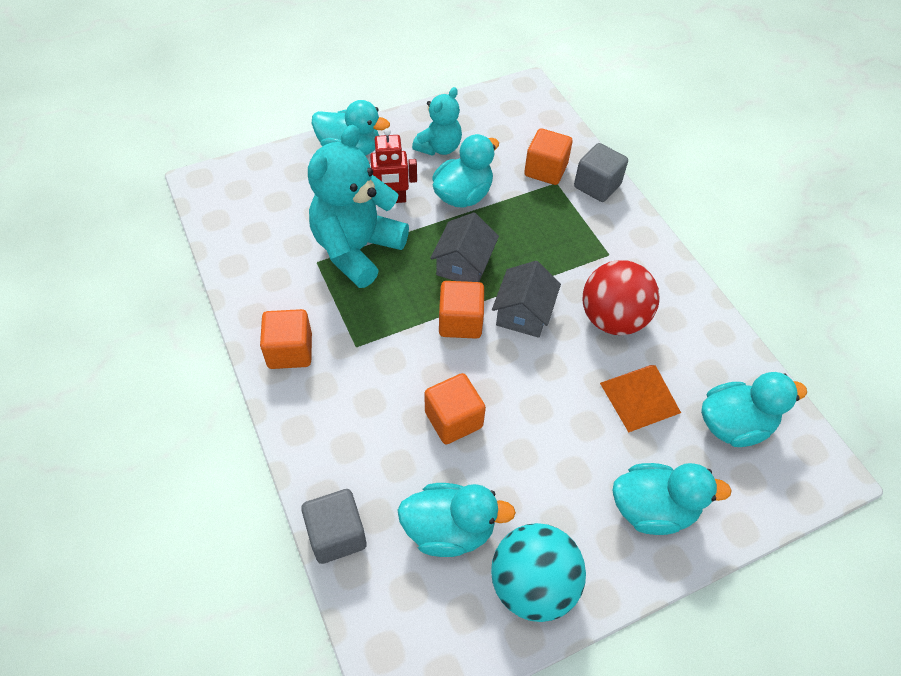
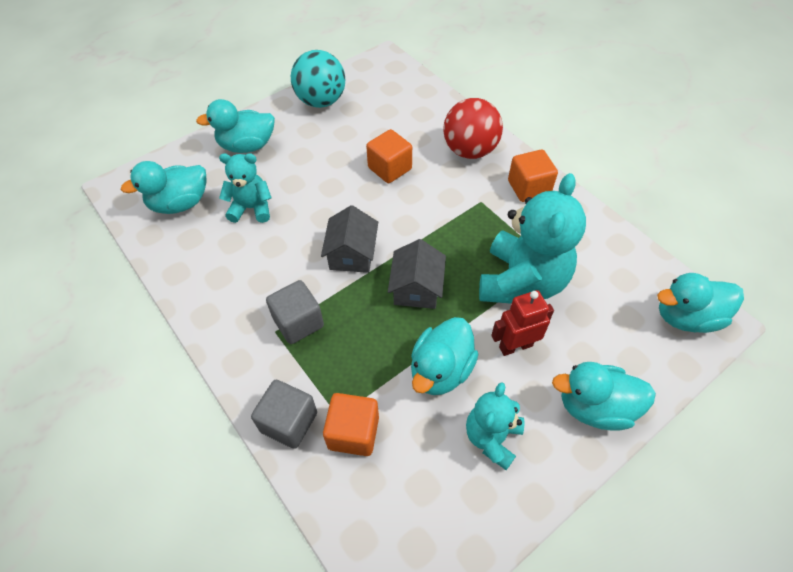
camera: 170 degrees right, 0 degrees up
(337, 535) = (441, 101): grey cube -> grey cube (298, 322)
(449, 529) = (375, 114): turquoise duck -> turquoise duck (686, 317)
(460, 322) = (404, 236): orange cube -> none
(612, 319) = (272, 265): red ball -> red ball (470, 150)
(640, 397) = (251, 208): orange pyramid -> turquoise teddy bear

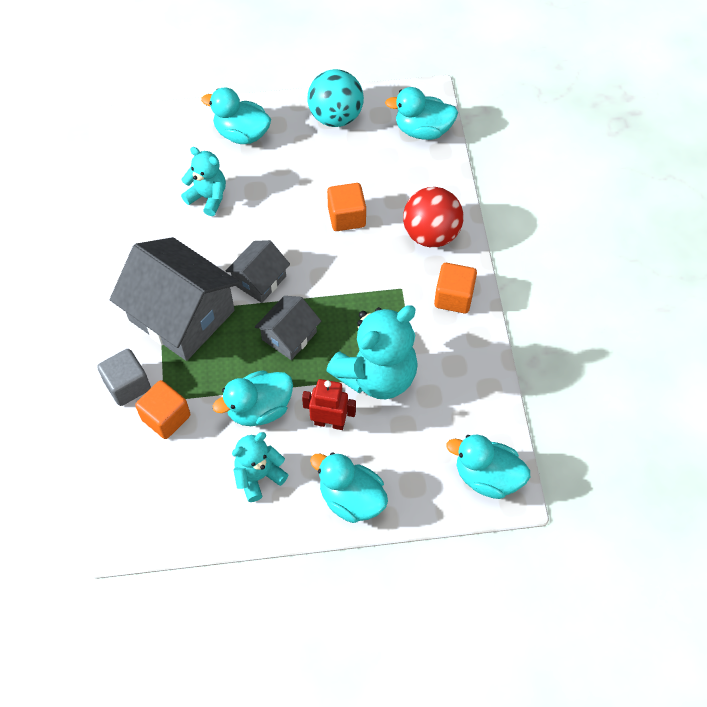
camera: 30 degrees right, 5 degrees up
(180, 204) = (155, 165): turquoise duck -> turquoise duck (422, 130)
(298, 322) = (181, 315): grey cube -> grey house

